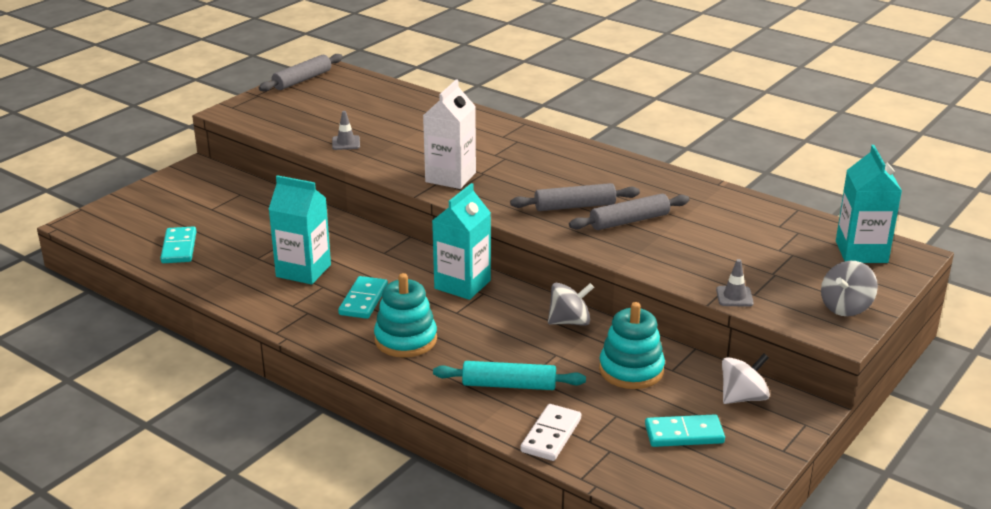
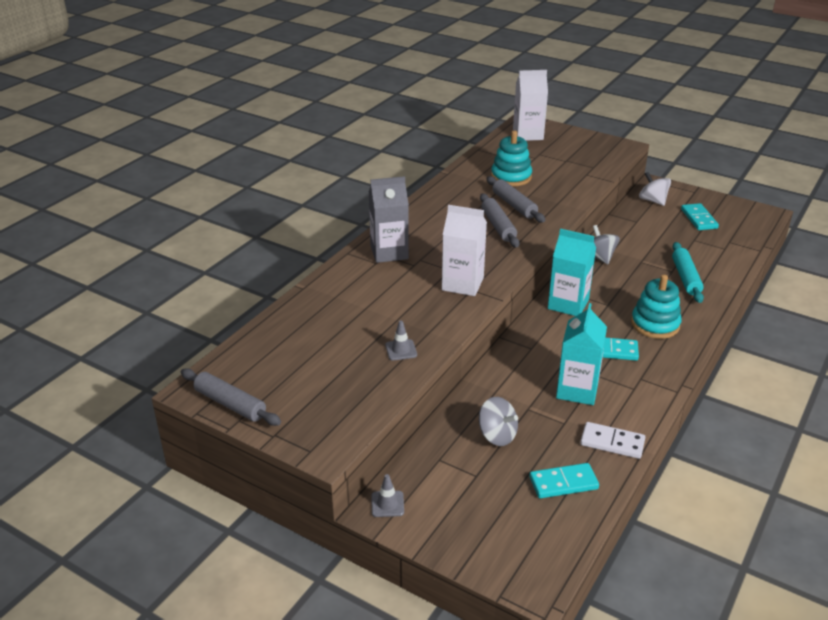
camera: 95 degrees left, 5 degrees up
(522, 143) = (389, 252): none -> grey carton
(551, 435) = (728, 261): white domino -> white domino (612, 443)
(631, 370) = (644, 235): turquoise stacking toy -> turquoise stacking toy (511, 177)
(734, 297) = (599, 173): grey traffic cone -> grey traffic cone (387, 504)
(845, 307) = (595, 143): grey spinning top -> grey spinning top (497, 435)
(861, 252) = (528, 134): turquoise carton -> white carton

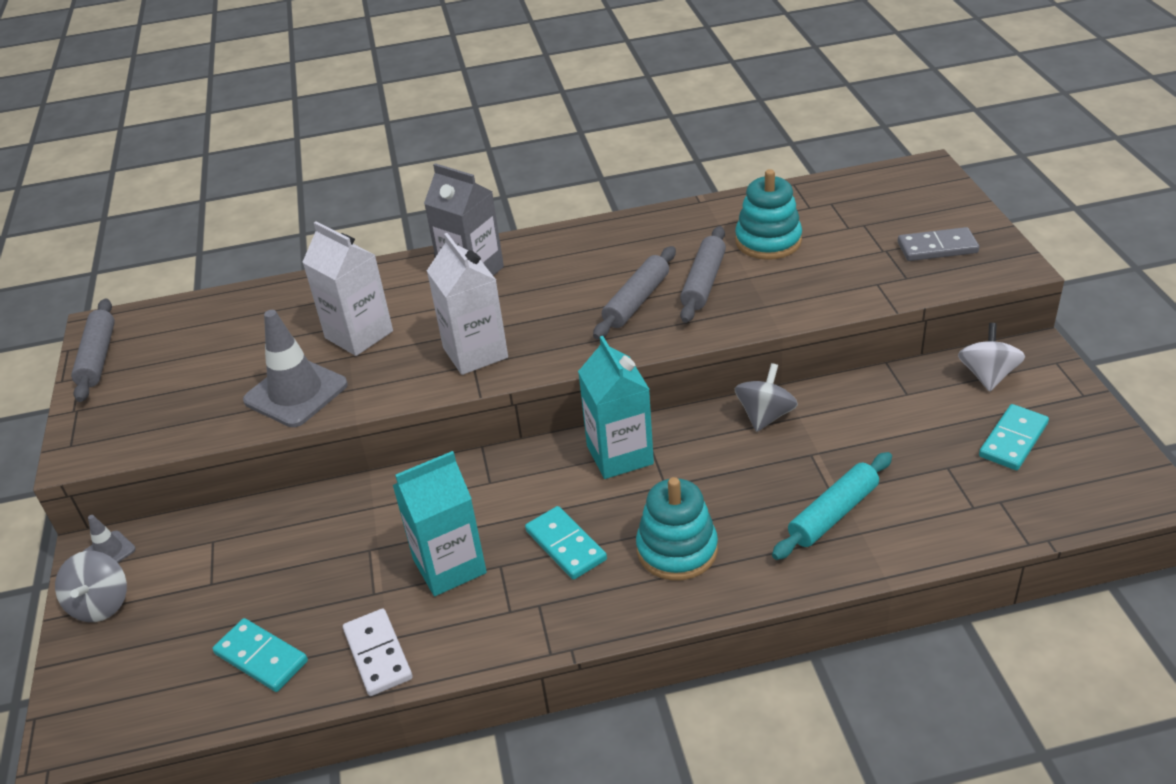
camera: 50 degrees right, 5 degrees up
(401, 350) = (296, 393): grey traffic cone -> grey traffic cone, size x2.06
(497, 435) = (295, 556): grey spinning top -> grey spinning top (101, 604)
(528, 134) = (897, 189): white carton -> white carton (359, 334)
(584, 151) = (937, 247): none -> grey domino

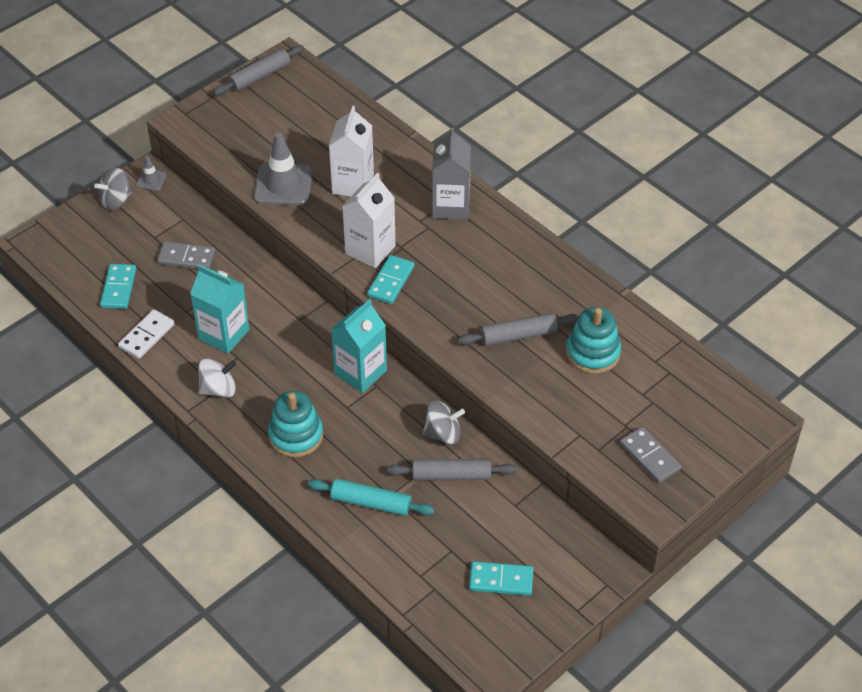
camera: 55 degrees right, 10 degrees up
(282, 560) = (186, 258): none -> grey domino
(565, 545) = (269, 380): turquoise domino -> turquoise domino (390, 281)
(636, 301) = (474, 307): grey rolling pin -> grey rolling pin (451, 475)
(987, 375) = (564, 546): white spinning top -> white spinning top (218, 389)

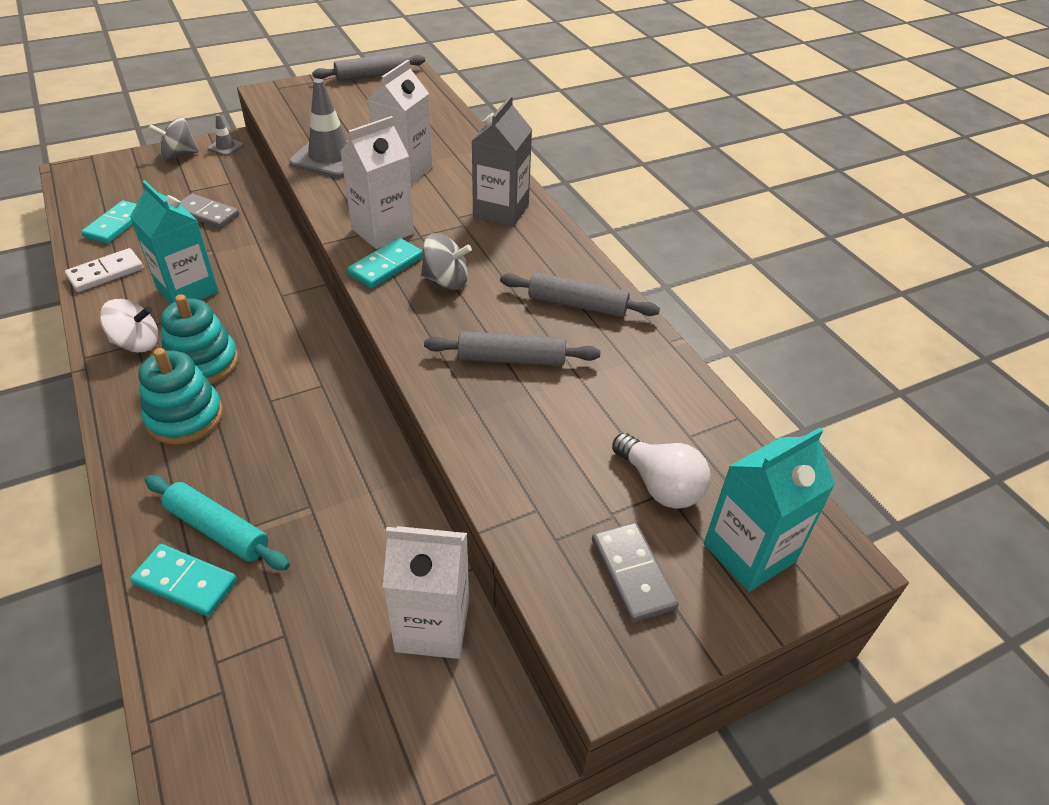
camera: 15 degrees right, 5 degrees down
(360, 372) = (312, 365): turquoise carton -> turquoise carton (749, 553)
(443, 433) = (369, 463): grey spinning top -> grey spinning top (446, 281)
(451, 475) = (348, 522): grey rolling pin -> grey rolling pin (577, 304)
(501, 580) = (330, 709): turquoise domino -> turquoise domino (185, 582)
(536, 521) = (432, 626): none -> white carton
(593, 353) = (603, 404): turquoise stacking toy -> turquoise stacking toy (203, 363)
(647, 399) = (660, 485): none -> white light bulb

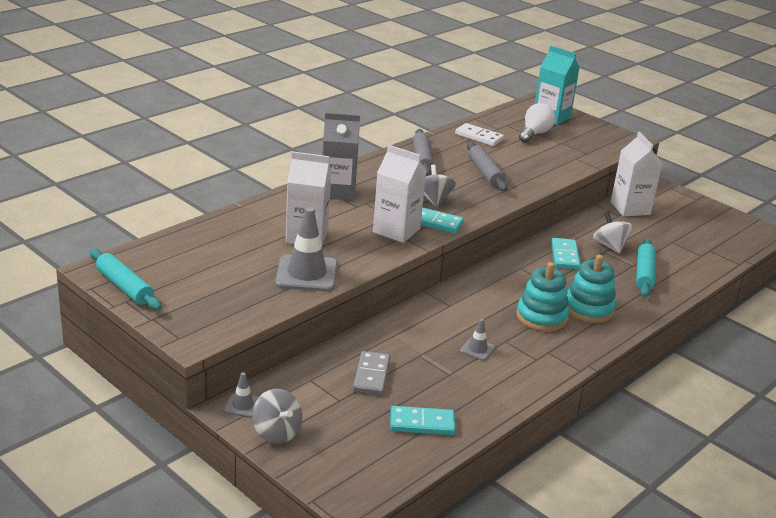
camera: 110 degrees left, 15 degrees down
(106, 273) = (489, 400): white domino -> white domino (479, 137)
(137, 343) = (548, 352): white spinning top -> white spinning top (610, 246)
(185, 582) = (678, 274): turquoise domino -> turquoise domino (564, 256)
(187, 290) = (477, 349): turquoise carton -> grey traffic cone
(370, 75) = (124, 287): grey rolling pin -> turquoise rolling pin
(633, 573) = (586, 137): grey domino -> none

